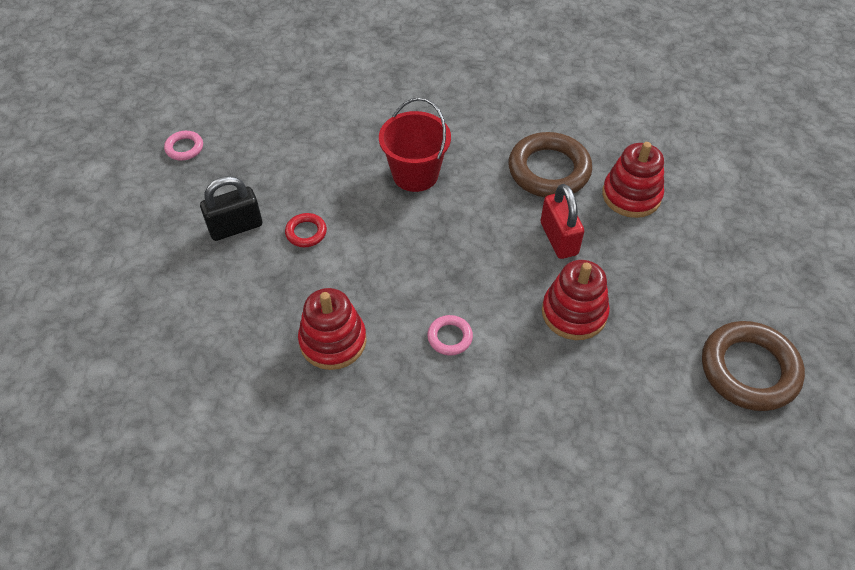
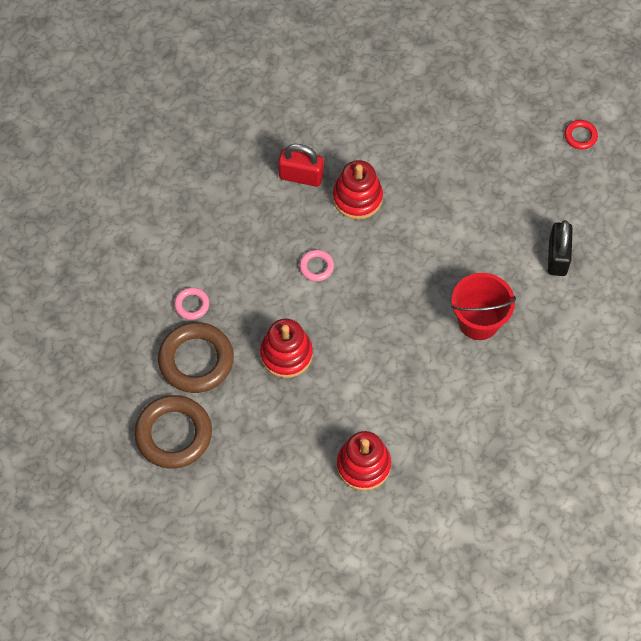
camera: 120 degrees right, 10 degrees up
(184, 148) = (601, 175): pink ring -> pink ring (192, 305)
(235, 227) = (495, 179): black padlock -> black padlock (557, 257)
(306, 232) = (462, 221): red ring -> red ring (580, 136)
(549, 170) = (425, 421): brown ring -> brown ring (196, 360)
(558, 238) = (354, 385): red padlock -> red padlock (301, 176)

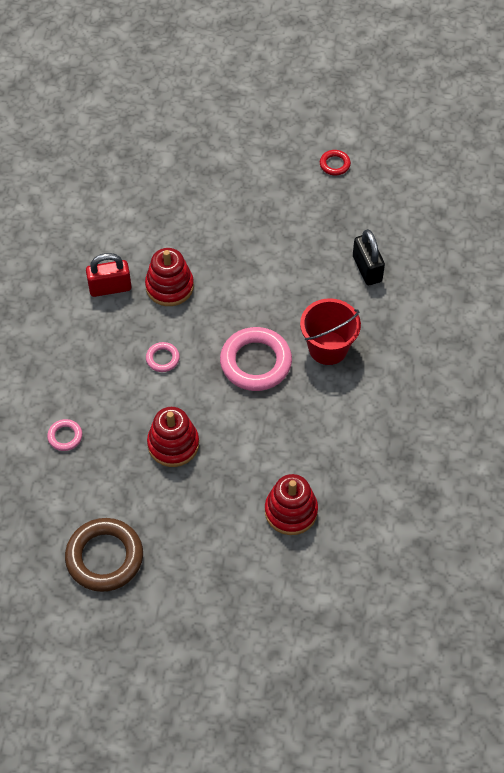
camera: 25 degrees left, 5 degrees down
(196, 360) = (93, 483): brown ring -> none
(402, 307) = (256, 362): none -> pink ring

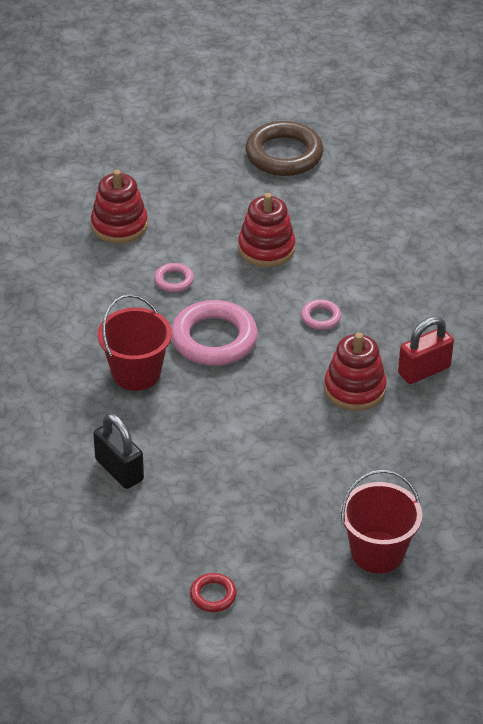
camera: 160 degrees right, 15 degrees down
(65, 436) = (381, 229): pink ring -> pink ring (174, 280)
(217, 163) = (377, 552): none -> red bucket

